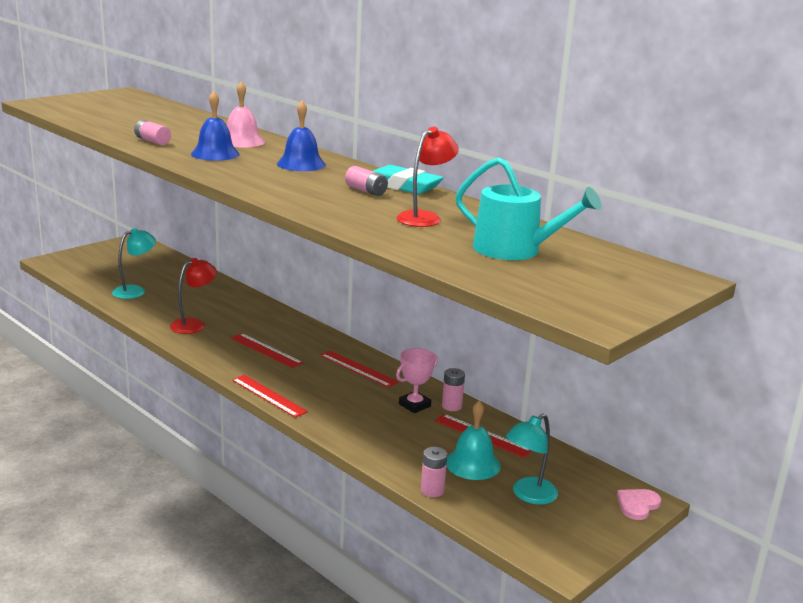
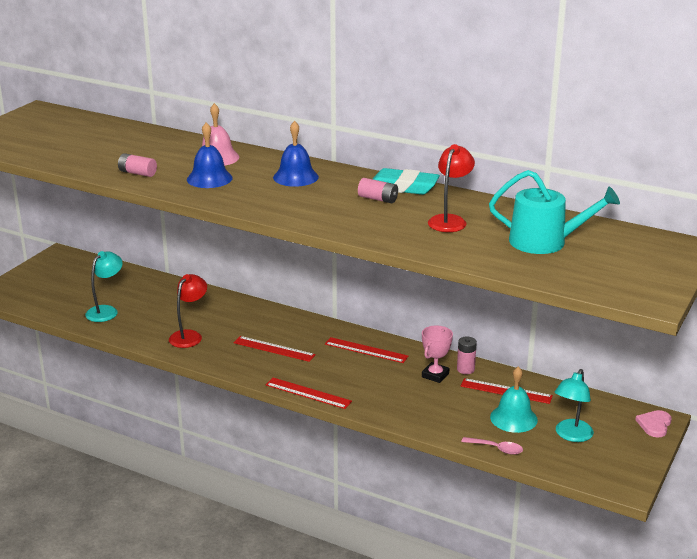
camera: 15 degrees left, 5 degrees up
(432, 490) = (496, 449): pink battery -> pink spoon

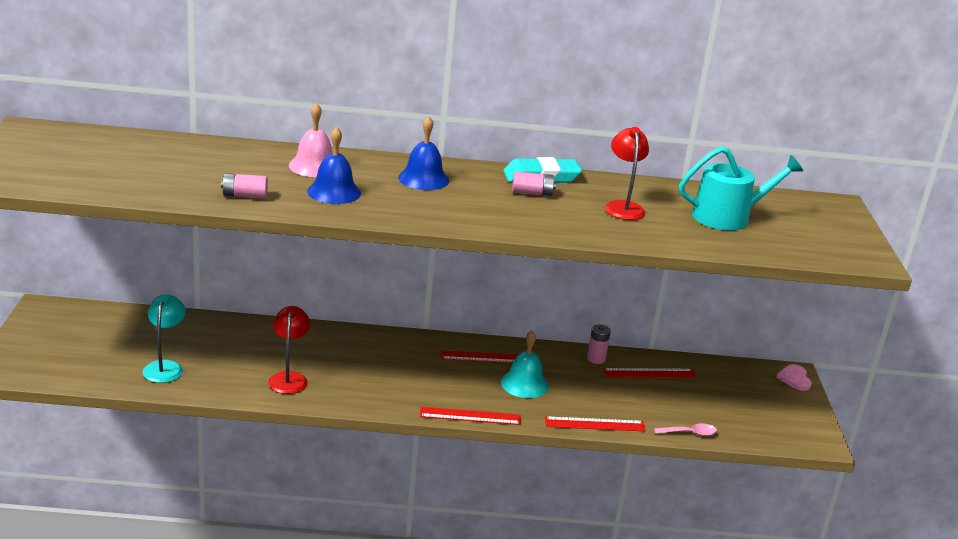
camera: 30 degrees left, 0 degrees up
(274, 349) = (393, 374): red ruler -> red ruler (594, 424)
(435, 375) = (574, 371): pink trophy -> none
(513, 418) = (678, 399): turquoise bell -> turquoise bell (524, 384)
(571, 435) = (739, 405): turquoise lamp -> none

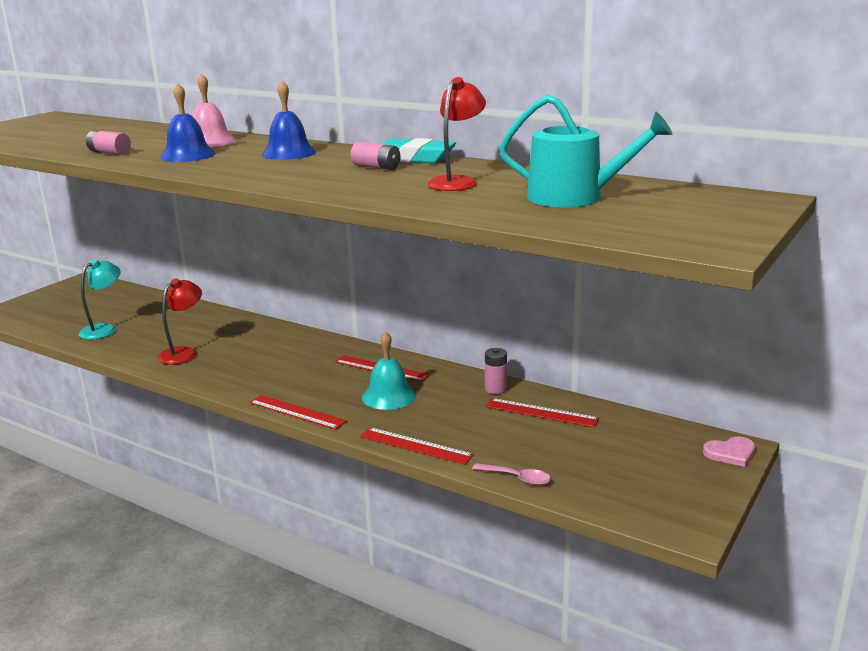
camera: 35 degrees right, 5 degrees down
(794, 379) = (730, 453): pink heart -> pink heart turned 135 degrees counterclockwise

